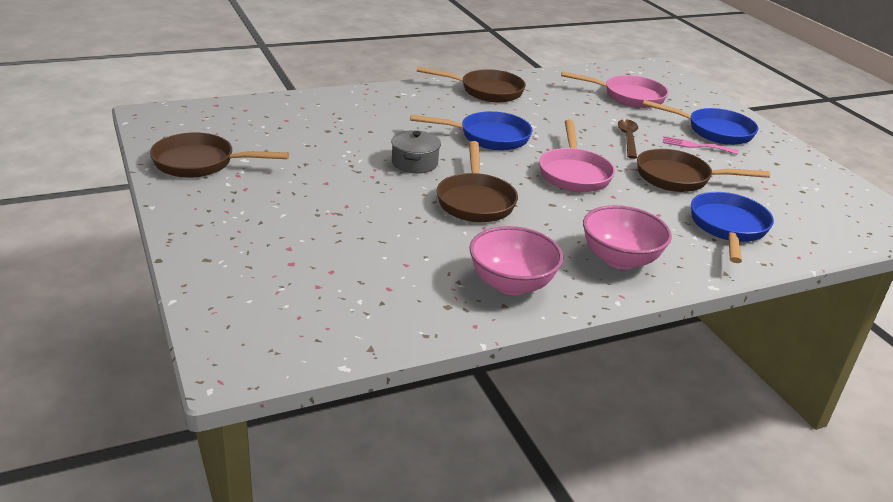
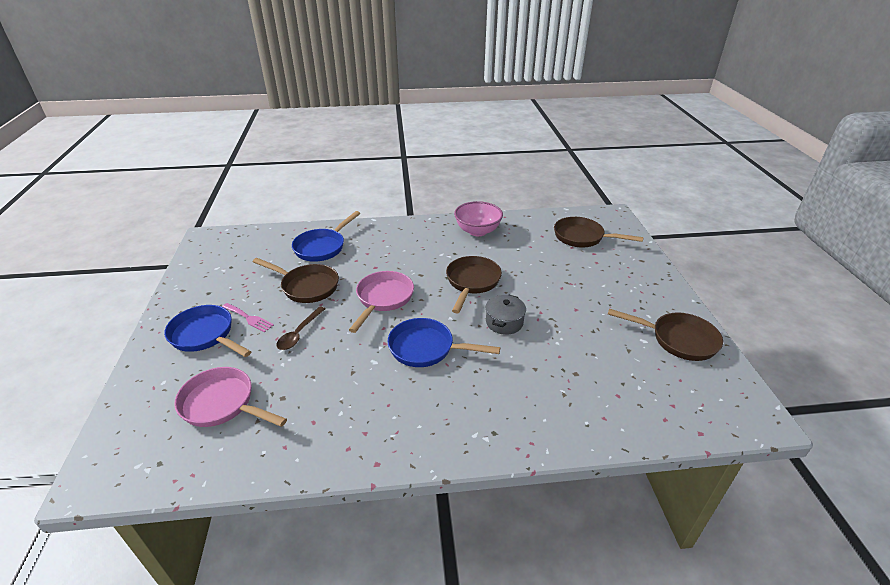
camera: 160 degrees left, 5 degrees up
(486, 91) = (383, 433): brown pan -> brown pan (582, 237)
(619, 259) = (409, 236): pink bowl -> none

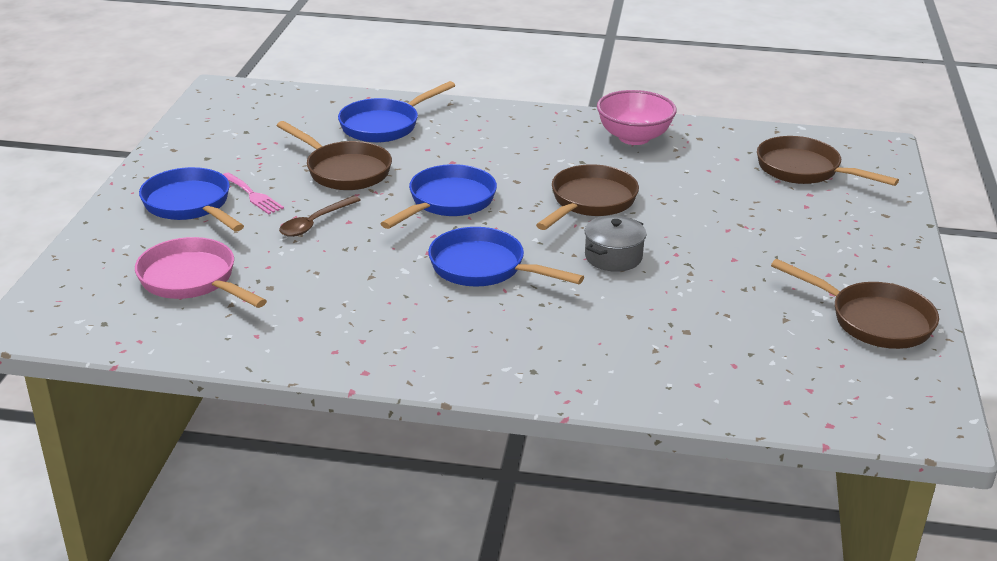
camera: 15 degrees right, 5 degrees down
(383, 299) = (447, 202): pink pan -> blue pan

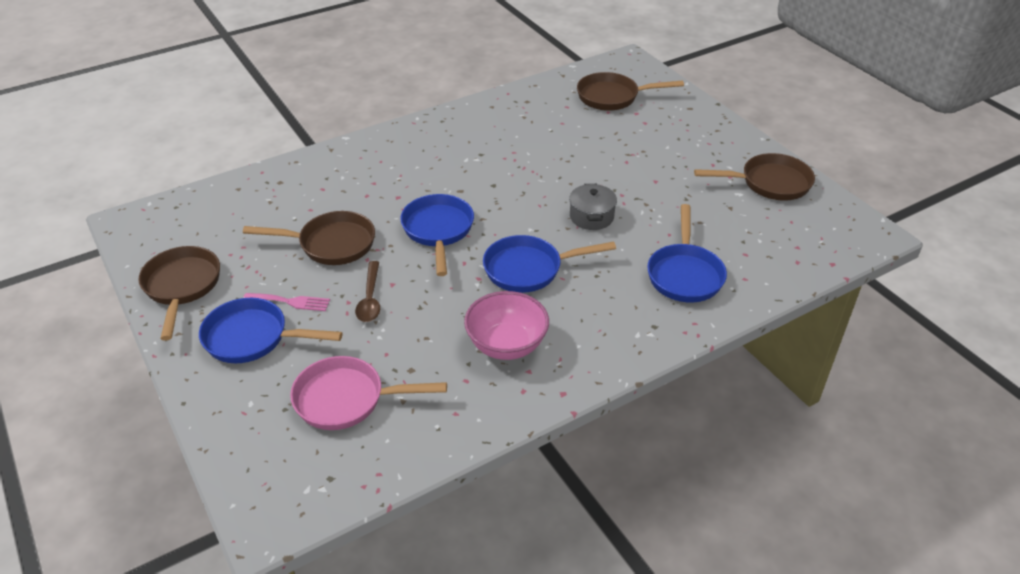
camera: 40 degrees left, 10 degrees up
(384, 125) = (308, 191): blue pan -> blue pan (685, 274)
(590, 202) = (526, 183): brown pan -> brown pan (182, 287)
(634, 137) = (488, 119): pink bowl -> pink bowl (506, 345)

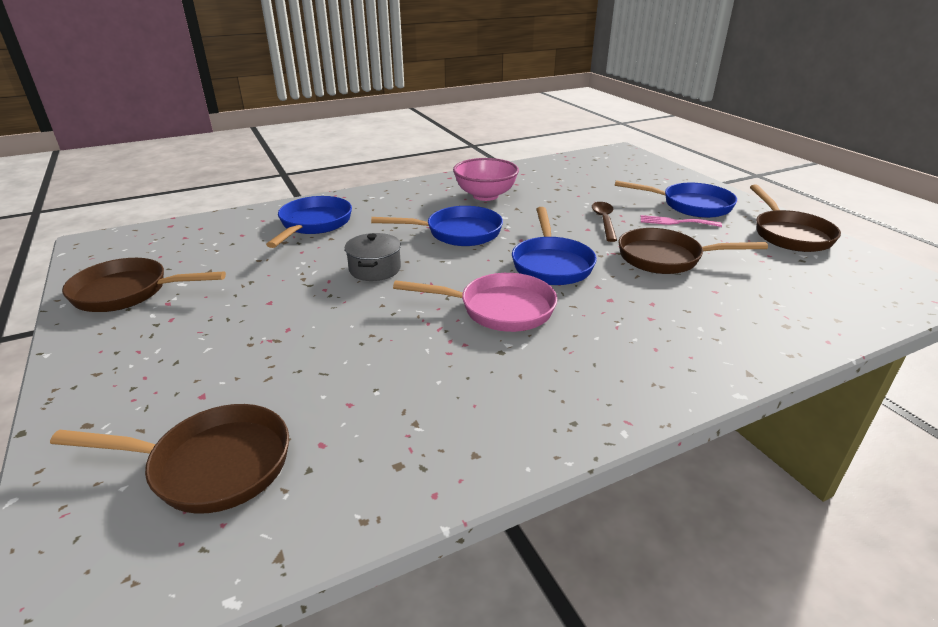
camera: 175 degrees left, 10 degrees down
(347, 399) = (598, 180): pink pan -> pink pan (499, 309)

